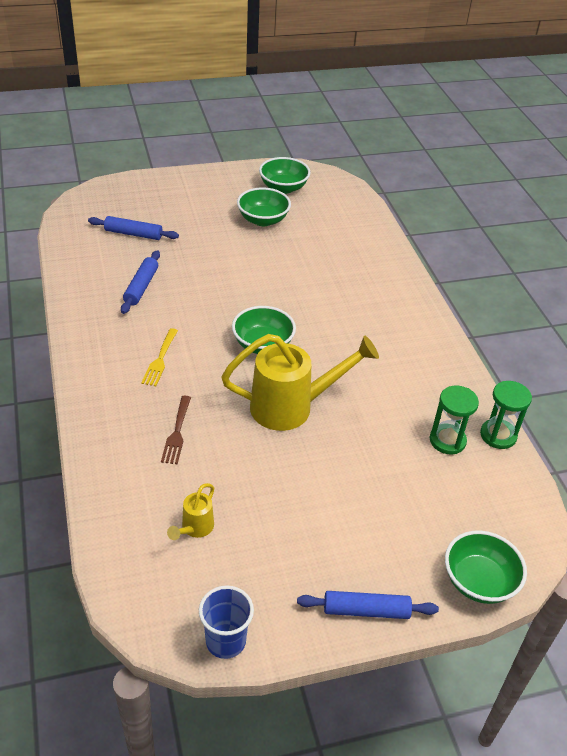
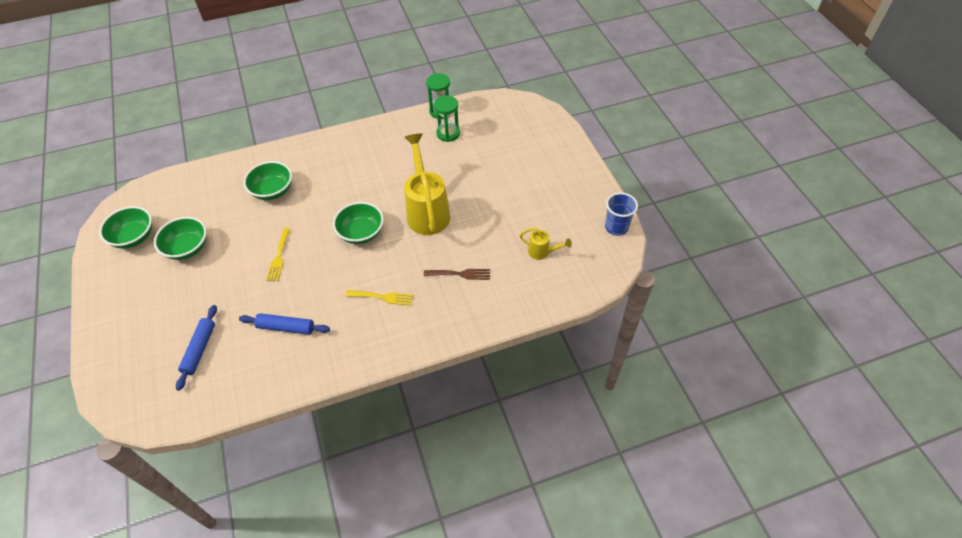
camera: 90 degrees left, 10 degrees up
(238, 280) = (279, 257): none -> yellow fork
(366, 610) = (580, 168): blue rolling pin -> none
(479, 581) = (550, 124): green bowl -> green bowl (273, 191)

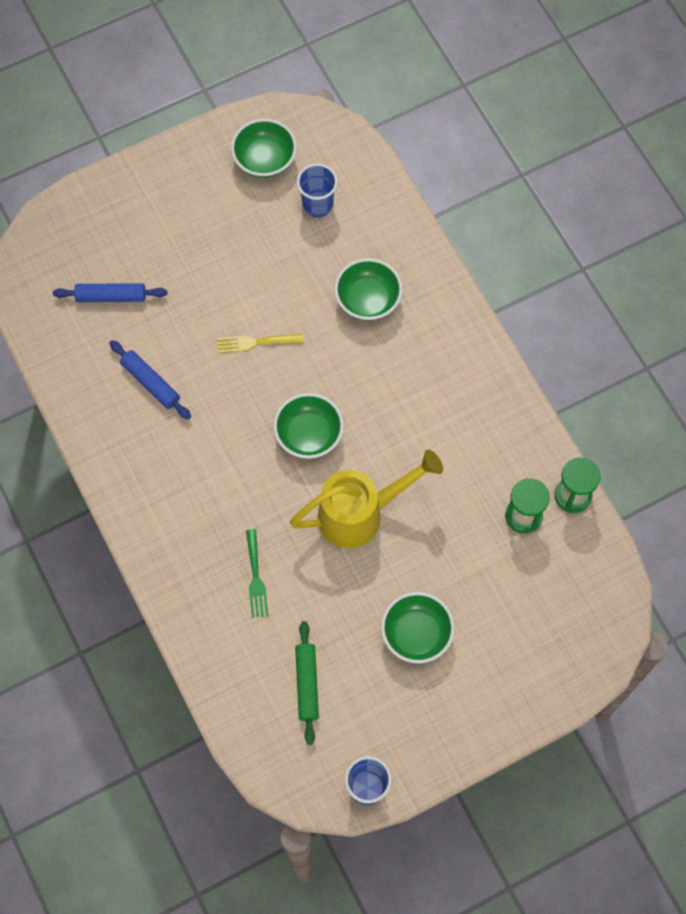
camera: 80 degrees right, 15 degrees up
(187, 210) = (317, 204): none -> blue cup
(187, 248) = (255, 229): green bowl -> green bowl (416, 634)
(286, 327) = (151, 383): blue rolling pin -> blue rolling pin turned 45 degrees counterclockwise
(382, 297) = (207, 486): yellow fork -> none
(460, 274) = (256, 578): brown fork -> green fork
(542, 252) = (307, 684): yellow watering can -> green rolling pin

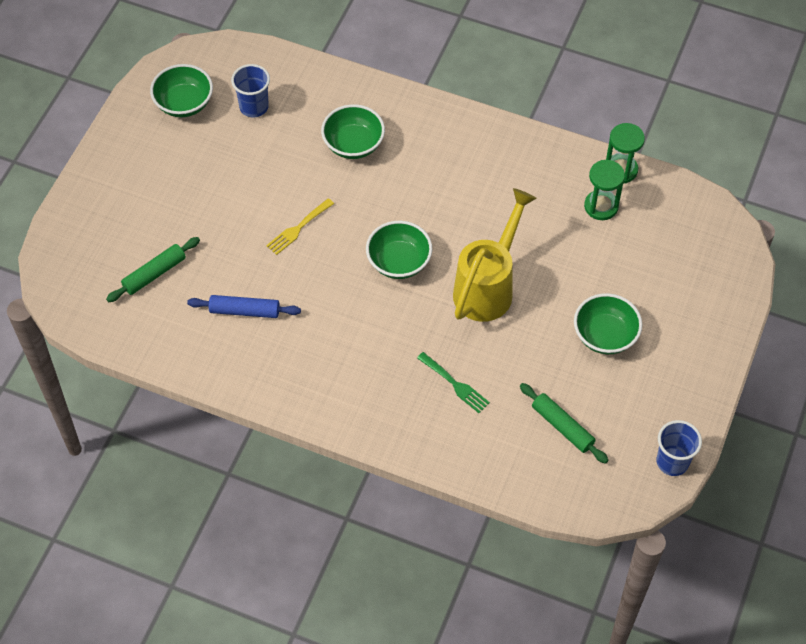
camera: 40 degrees left, 10 degrees down
(111, 296) = (154, 274): blue rolling pin -> green rolling pin

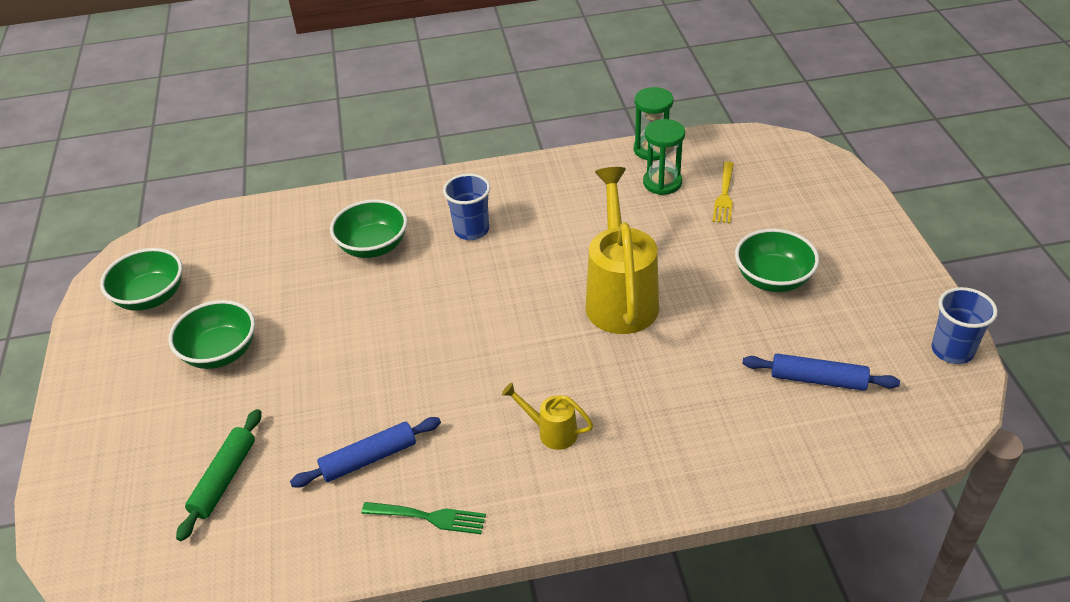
camera: 30 degrees left, 15 degrees down
(254, 107) = (237, 264): blue cup -> blue cup (471, 230)
(298, 228) = (371, 346): yellow fork -> yellow fork (724, 195)
(364, 359) = (551, 432): none -> yellow watering can
(399, 262) = (508, 321): green bowl -> green bowl (220, 352)
(455, 384) = (671, 402): green fork -> green fork (429, 517)
(562, 427) = (818, 379): green rolling pin -> blue rolling pin

